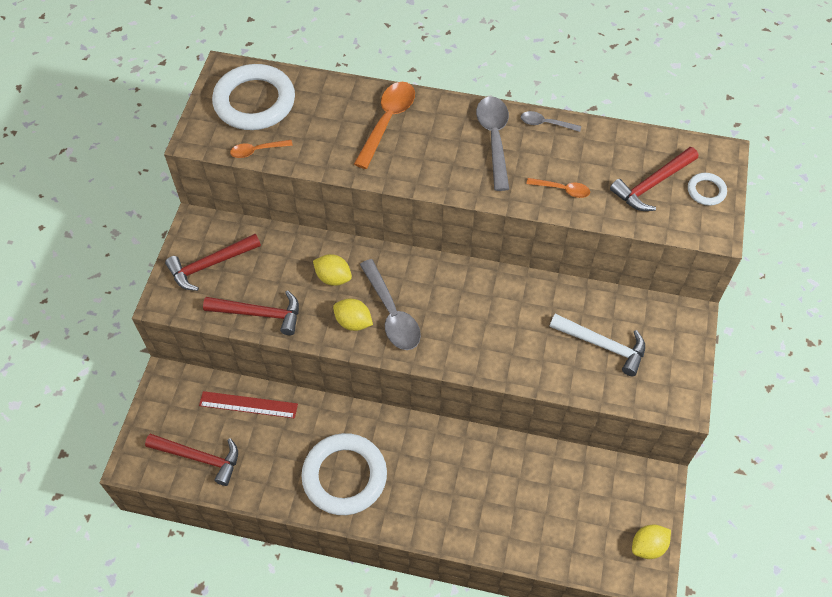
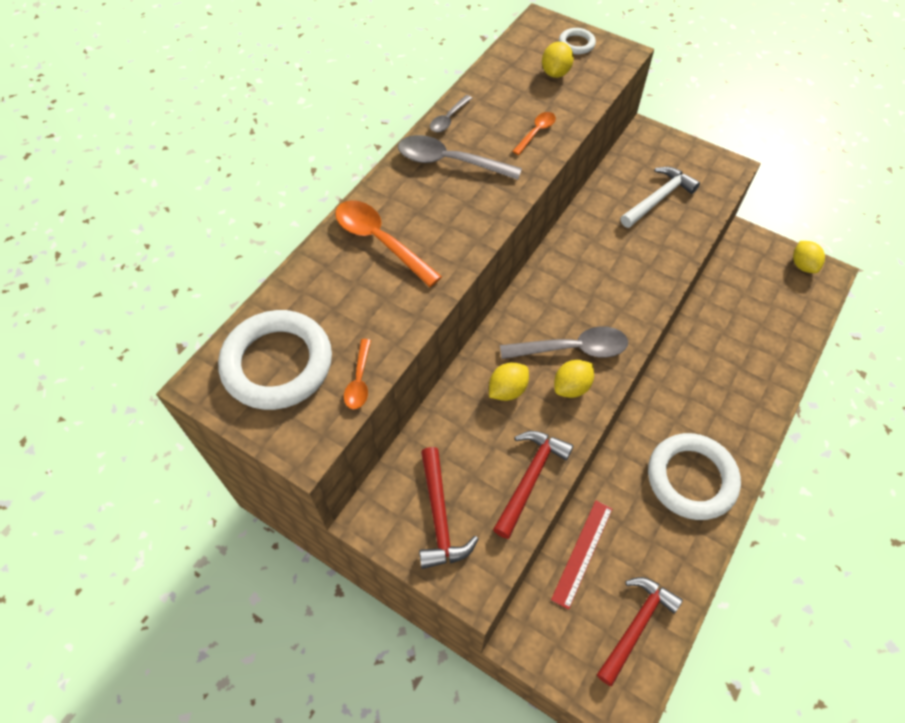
camera: 70 degrees left, 0 degrees up
(652, 184) = (555, 73): red hammer -> yellow lemon

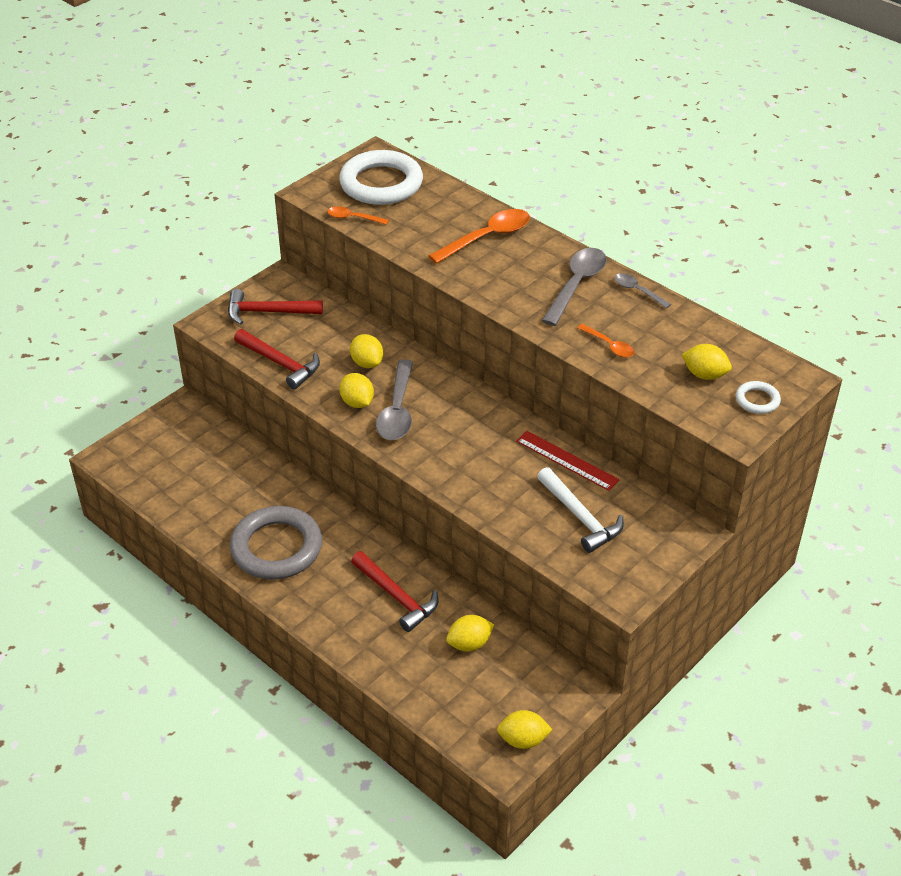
camera: 100 degrees right, 15 degrees down
(582, 553) = (236, 456): red ruler -> red ruler (566, 460)
(636, 625) = (163, 477): red hammer -> red hammer (396, 596)
(691, 478) = (276, 548): white ring -> grey ring
(733, 309) = (469, 644): none -> yellow lemon

